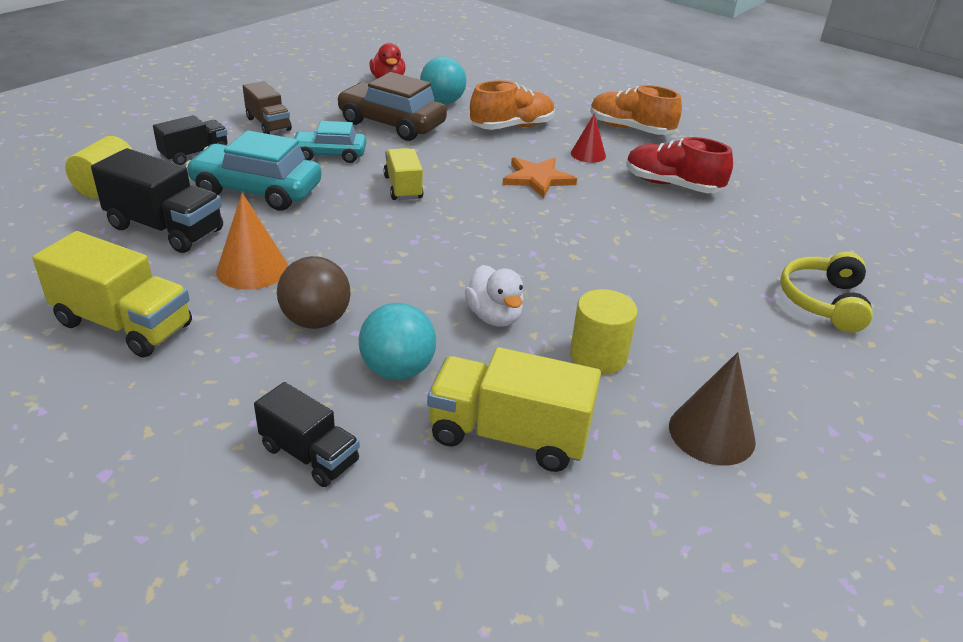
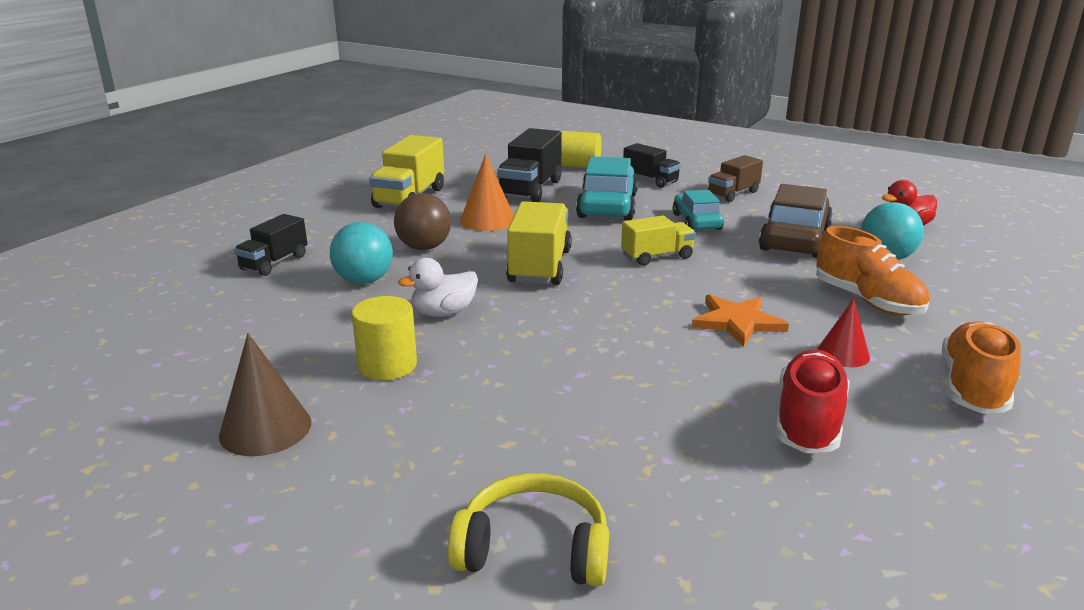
camera: 85 degrees right, 10 degrees down
(509, 435) = (281, 327): yellow truck -> yellow truck (540, 267)

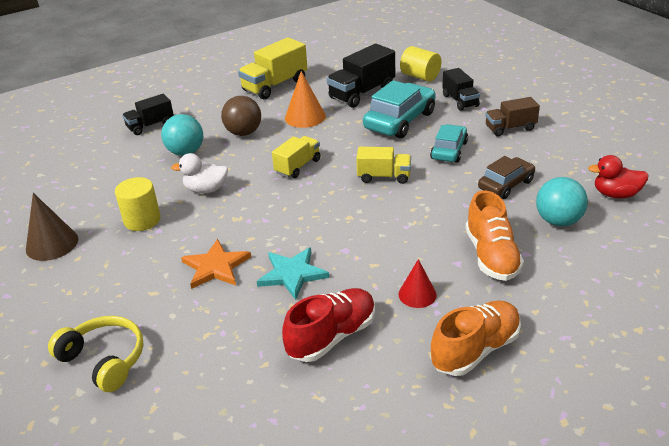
camera: 30 degrees right, 10 degrees up
(540, 267) = (298, 166): yellow truck -> yellow truck, size x0.63
(674, 372) = (292, 274): none -> turquoise star
(737, 322) = (376, 247): orange star -> orange star (216, 267)
(794, 239) = (506, 185): brown car -> brown car, size x0.62

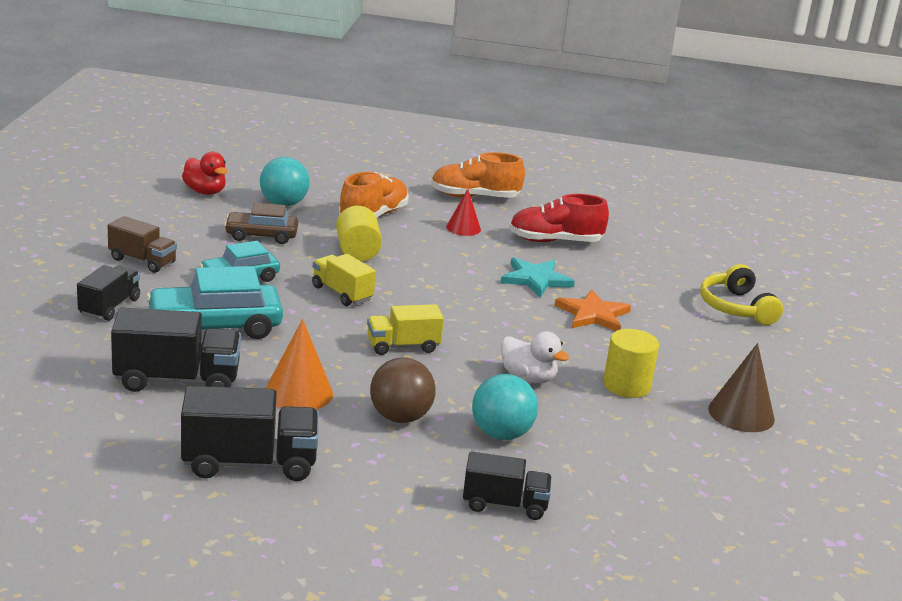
camera: 145 degrees left, 10 degrees down
(275, 86) = (249, 463): yellow truck -> black truck
(420, 76) = (66, 357): yellow cylinder -> yellow cylinder (357, 252)

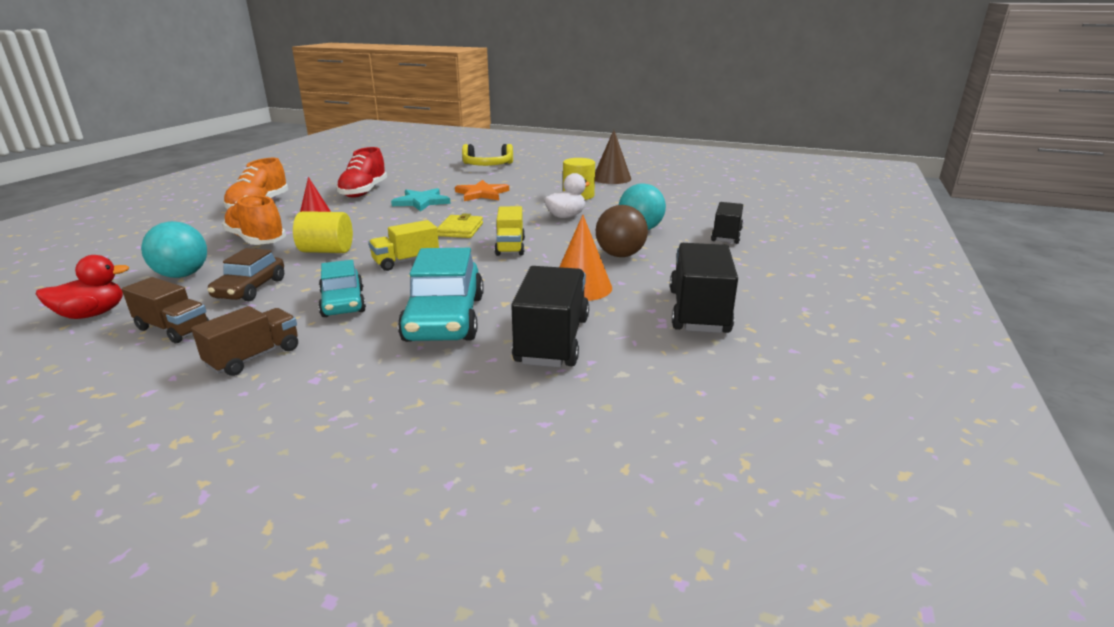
camera: 75 degrees left, 0 degrees up
(109, 307) = (367, 379): black truck -> none
(184, 224) = (173, 329): none -> brown truck
(447, 312) = (460, 229): none -> yellow wallet

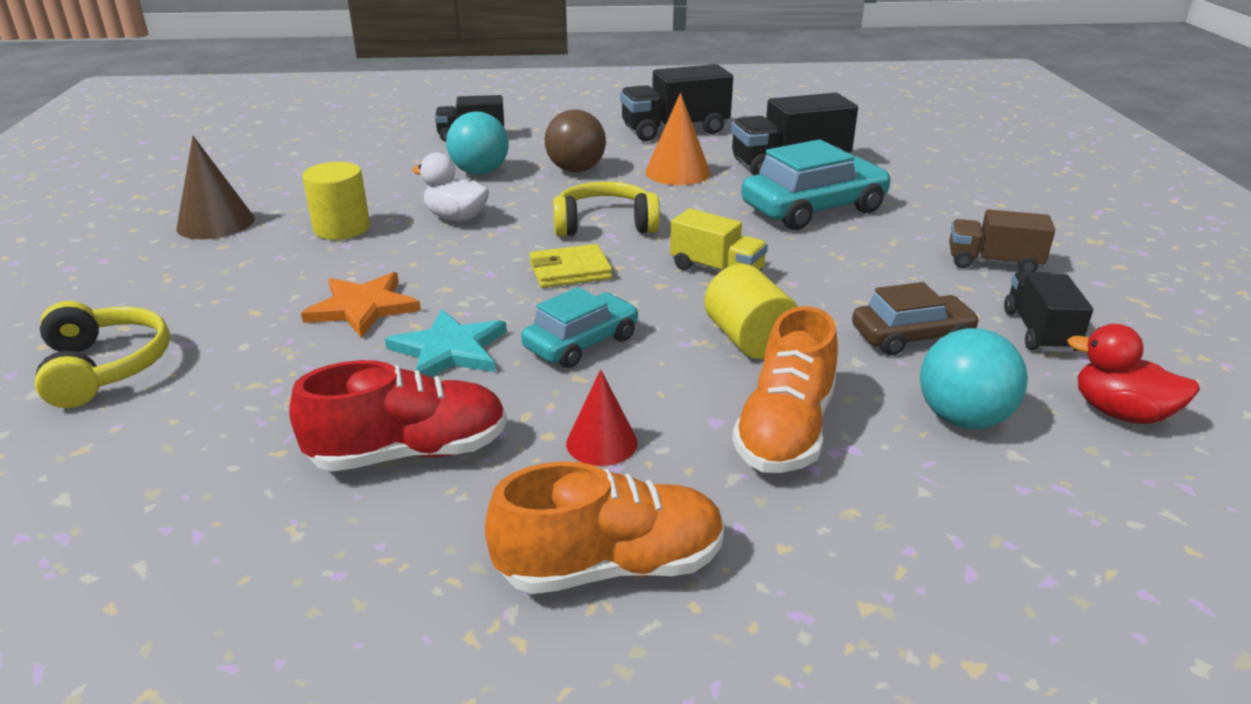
camera: 115 degrees left, 5 degrees up
(173, 329) = (1039, 331): brown truck -> black truck
(343, 303) = (856, 265): turquoise car -> turquoise car (581, 343)
(510, 247) = (605, 224): yellow truck -> yellow headphones

